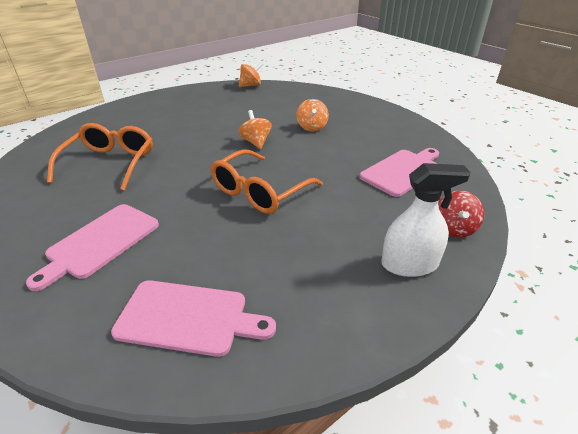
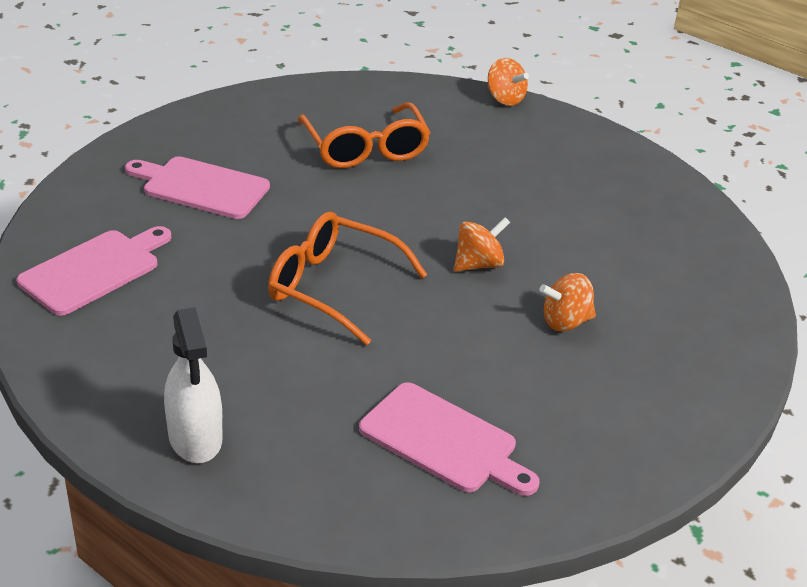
camera: 75 degrees right, 0 degrees up
(110, 163) = (365, 149): orange glasses -> orange glasses turned 75 degrees clockwise
(188, 318) = (94, 270): pink cutting board -> pink cutting board turned 135 degrees counterclockwise
(251, 85) = (716, 226): orange spinning top -> orange spinning top (505, 99)
(453, 228) = (285, 492): red spinning top -> none

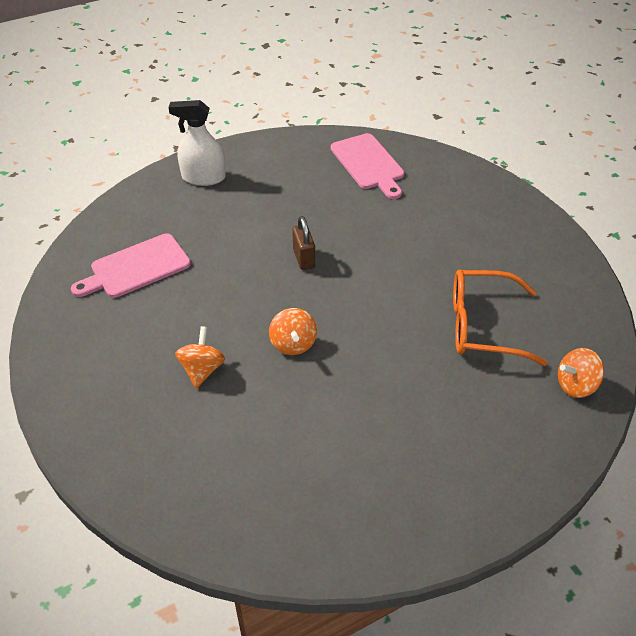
camera: 115 degrees right, 10 degrees up
(201, 187) = (449, 222): pink cutting board -> none
(332, 287) = (304, 259): orange glasses -> brown padlock
(505, 99) = (560, 467): orange spinning top -> orange spinning top (575, 385)

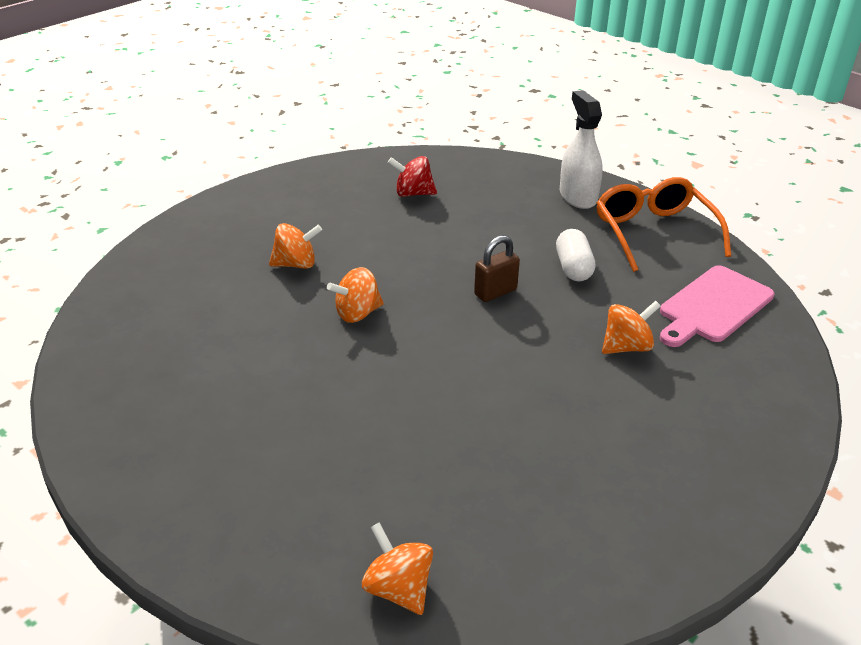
camera: 70 degrees right, 10 degrees down
(136, 268) = (413, 193): pink cutting board -> red spinning top
(294, 210) = (573, 268): none -> white capsule
(393, 215) = (626, 347): none -> orange spinning top
(482, 326) = (467, 467): orange glasses -> orange glasses (654, 232)

